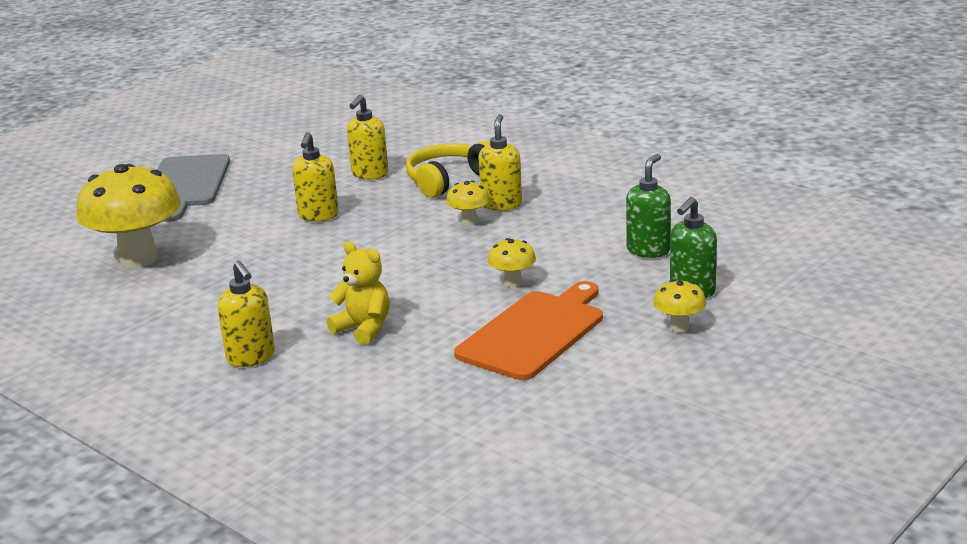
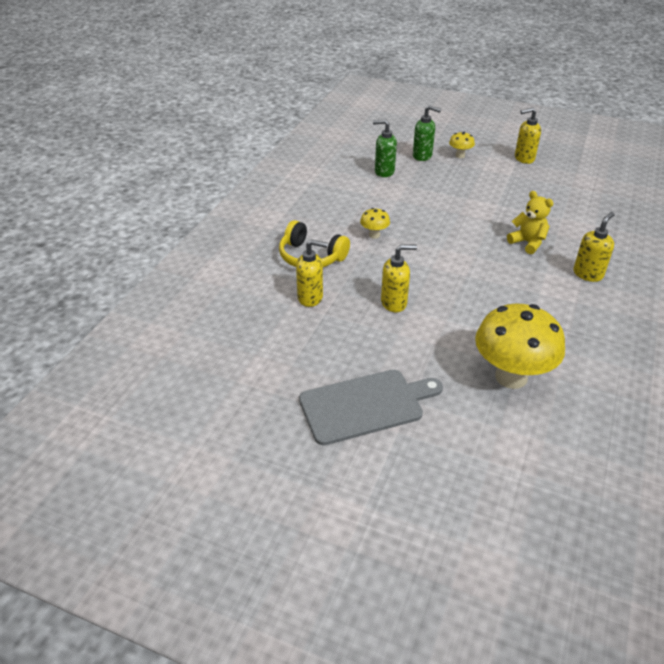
camera: 110 degrees left, 15 degrees up
(364, 329) = (528, 243): yellow teddy bear -> yellow teddy bear turned 120 degrees clockwise
(501, 204) = (343, 228): yellow soap dispenser -> yellow soap dispenser (524, 158)
(513, 283) = (445, 205): yellow mushroom -> none
(534, 333) = (492, 191): orange cutting board -> none

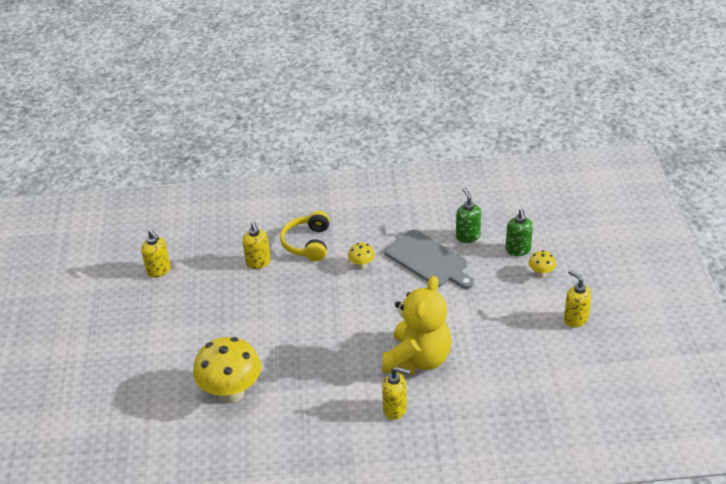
camera: 65 degrees right, 0 degrees up
(365, 405) = (164, 329): grey cutting board -> grey cutting board (428, 260)
(394, 303) = (279, 306): yellow soap dispenser -> yellow soap dispenser (159, 270)
(528, 243) = (417, 359): yellow teddy bear -> yellow teddy bear, size x1.96

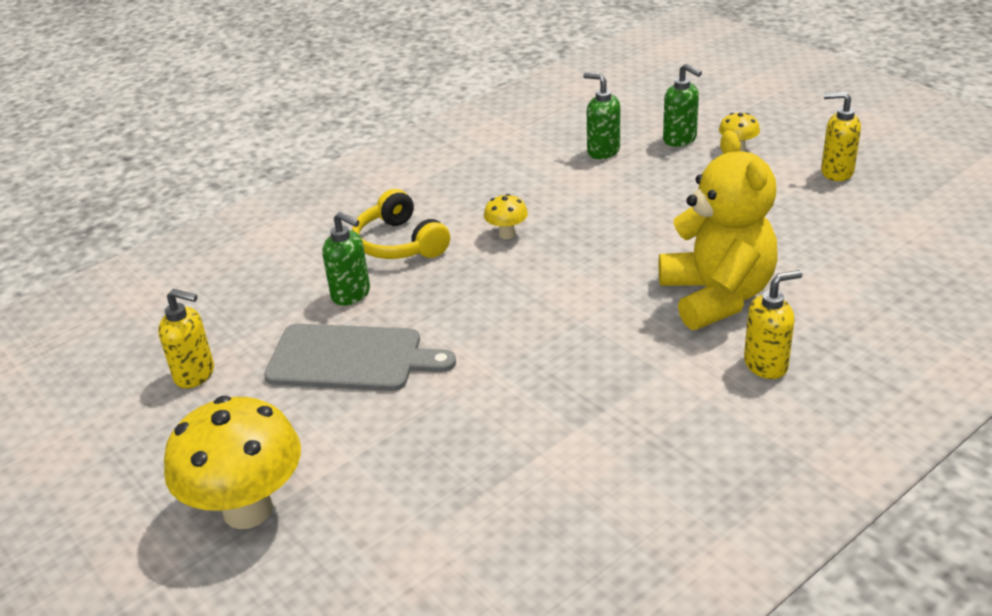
camera: 35 degrees left, 5 degrees down
(231, 393) = (507, 471): yellow mushroom -> yellow mushroom (248, 510)
(258, 262) = (351, 294): yellow soap dispenser -> green soap dispenser
(428, 260) = (586, 192): grey cutting board -> grey cutting board (351, 358)

